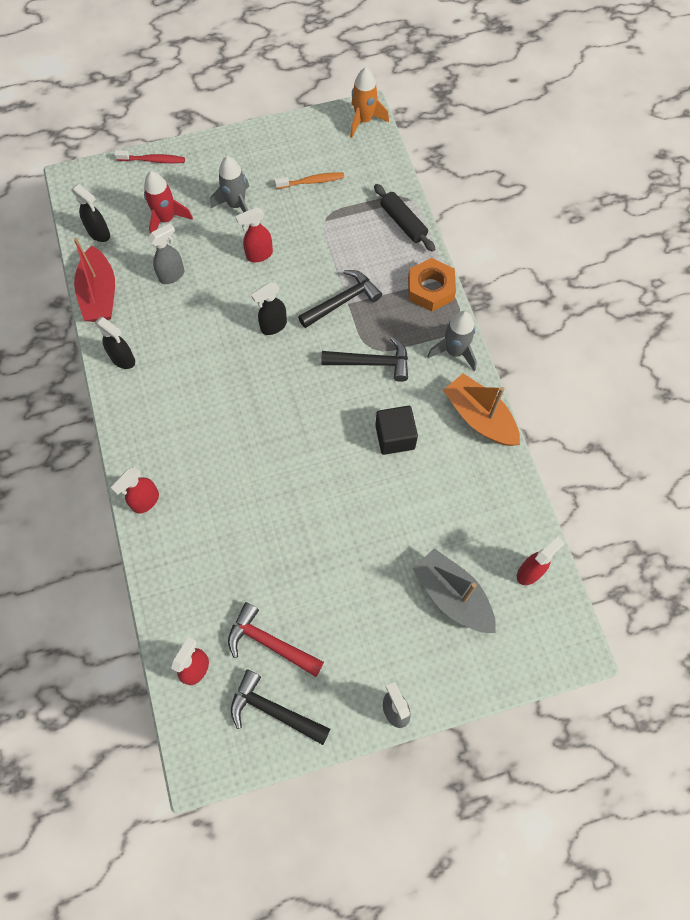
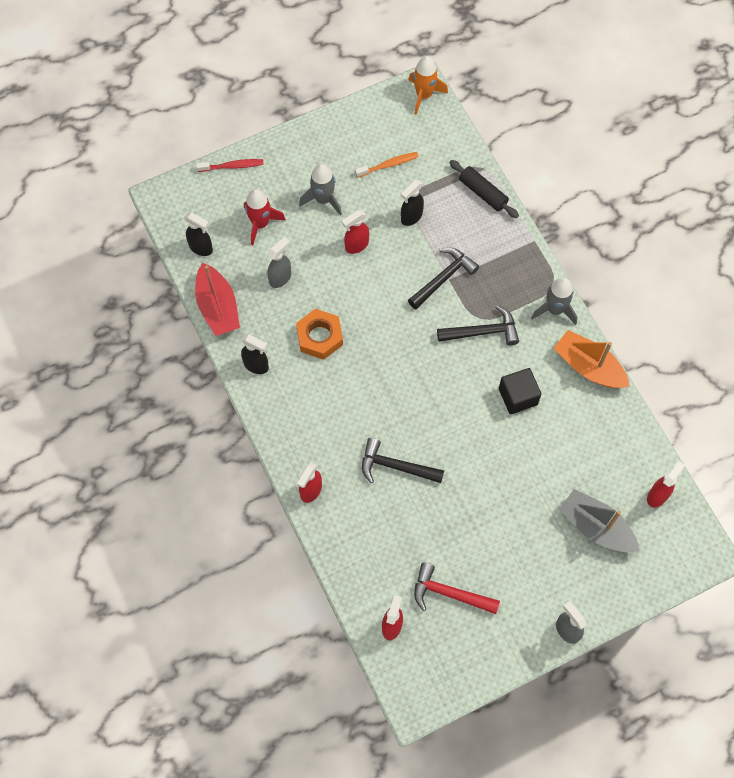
camera: 10 degrees left, 0 degrees up
(273, 326) = (386, 312): black spray bottle -> black spray bottle (411, 217)
(273, 710) = (465, 648): black hammer -> black hammer (395, 466)
(430, 289) = (521, 253): orange nut -> orange nut (319, 337)

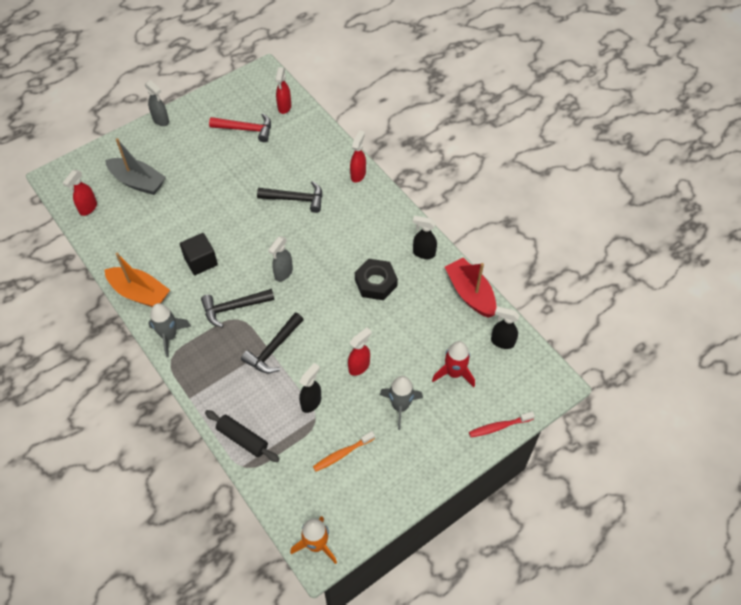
camera: 170 degrees right, 10 degrees down
(280, 278) = (422, 326): grey spray bottle -> grey spray bottle (283, 273)
(319, 337) = (376, 283): orange nut -> black nut

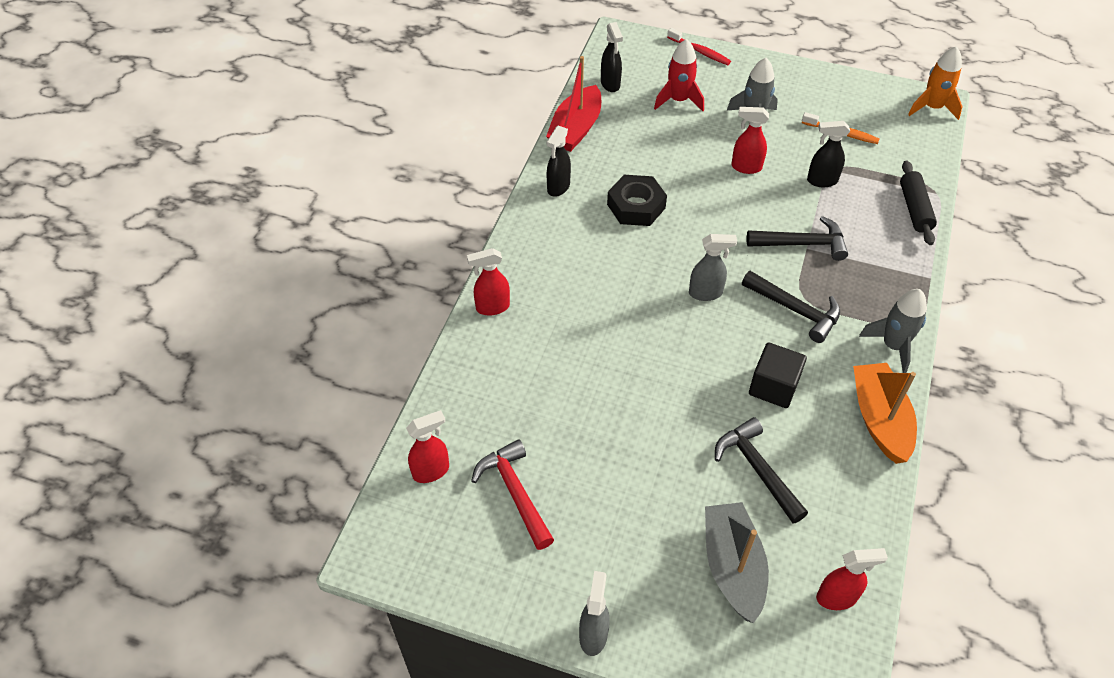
camera: 125 degrees left, 5 degrees down
(296, 199) = (588, 349): black hammer -> black hammer (757, 469)
(423, 253) = (558, 187): black spray bottle -> black spray bottle turned 45 degrees clockwise

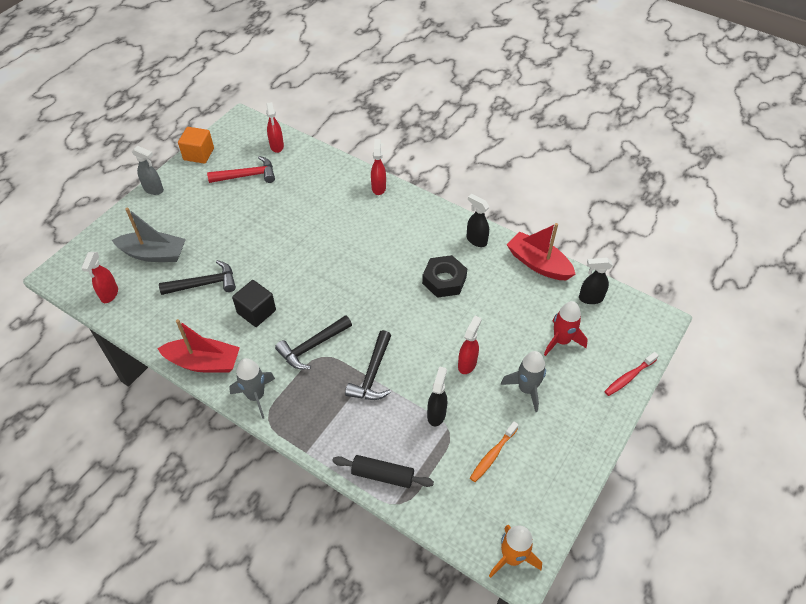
camera: 105 degrees right, 0 degrees up
(481, 594) = (198, 154): none -> orange cube
(706, 293) = (348, 298): grey spray bottle -> none
(879, 419) = (204, 362): orange boat -> red boat

